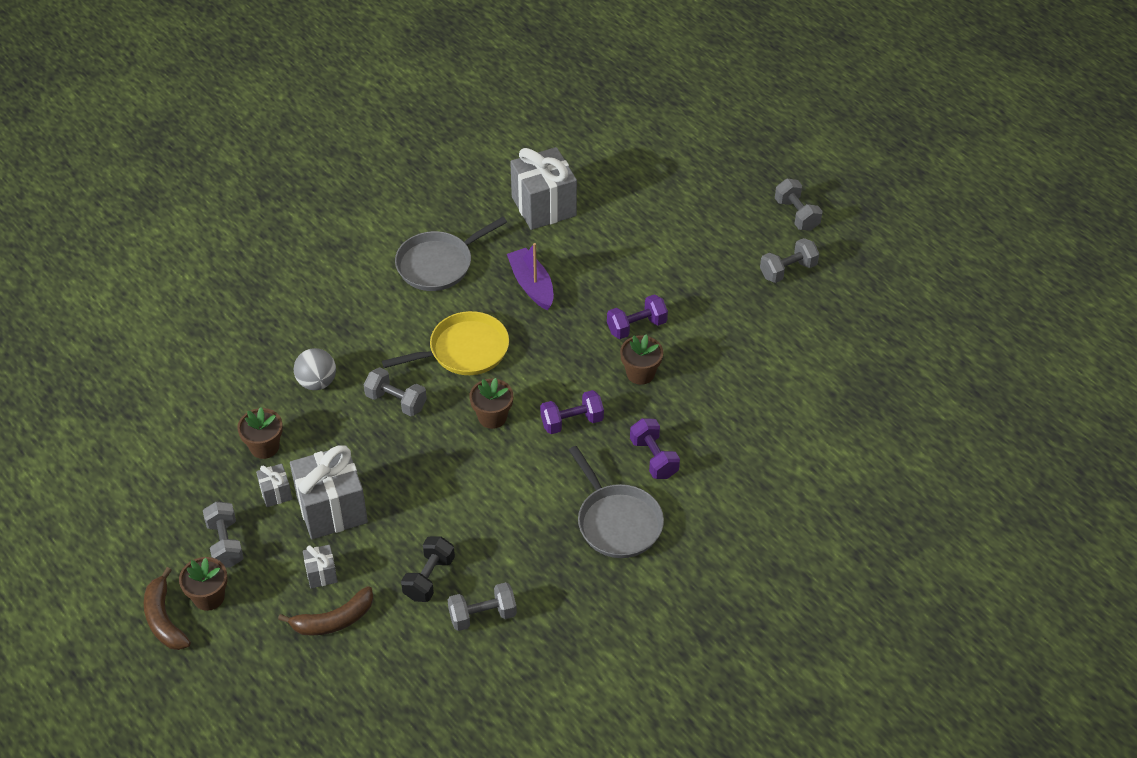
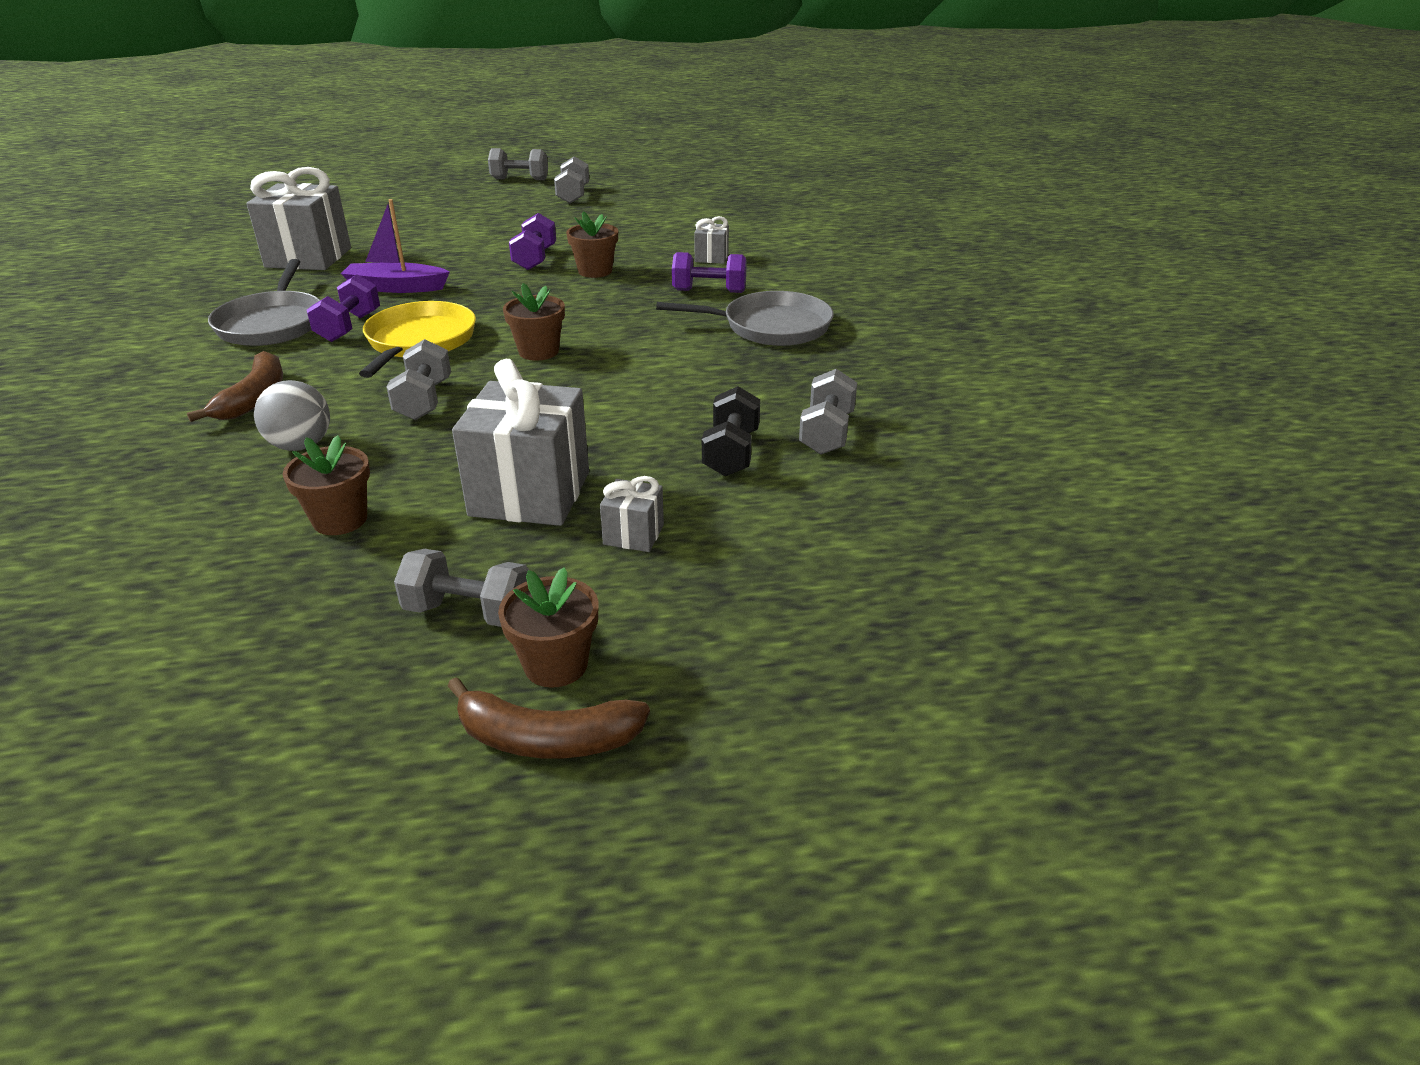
camera: 60 degrees left, 15 degrees down
(276, 493) = (438, 533): grey gift -> grey gift (711, 257)
(334, 620) = (729, 547): brown banana -> brown banana (254, 398)
(396, 401) = (424, 400): grey dumbbell -> grey dumbbell turned 60 degrees counterclockwise
(429, 578) = (731, 453): black dumbbell -> black dumbbell turned 45 degrees clockwise
(572, 422) = (608, 315): purple dumbbell -> purple dumbbell (349, 327)

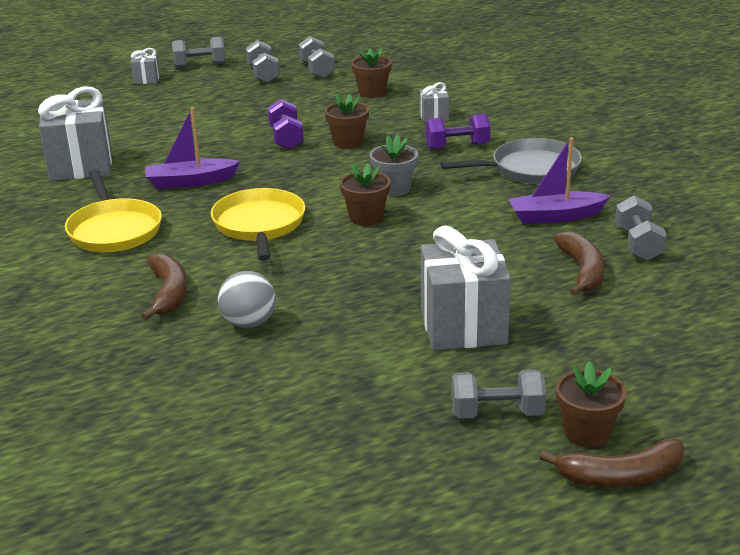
camera: 15 degrees left, 5 degrees down
(272, 324) = (114, 230): grey pan -> yellow pan
(340, 520) = (339, 371): brown flower pot -> brown flower pot (372, 92)
(349, 327) = (185, 222): purple dumbbell -> none
(424, 400) = (312, 272): grey dumbbell -> grey dumbbell (317, 70)
(598, 325) = (394, 188): none -> grey flower pot
(633, 535) = (563, 340): grey gift -> grey gift (146, 79)
(731, 453) = (582, 271): black dumbbell -> brown banana
(754, 384) = (555, 216): none -> purple boat

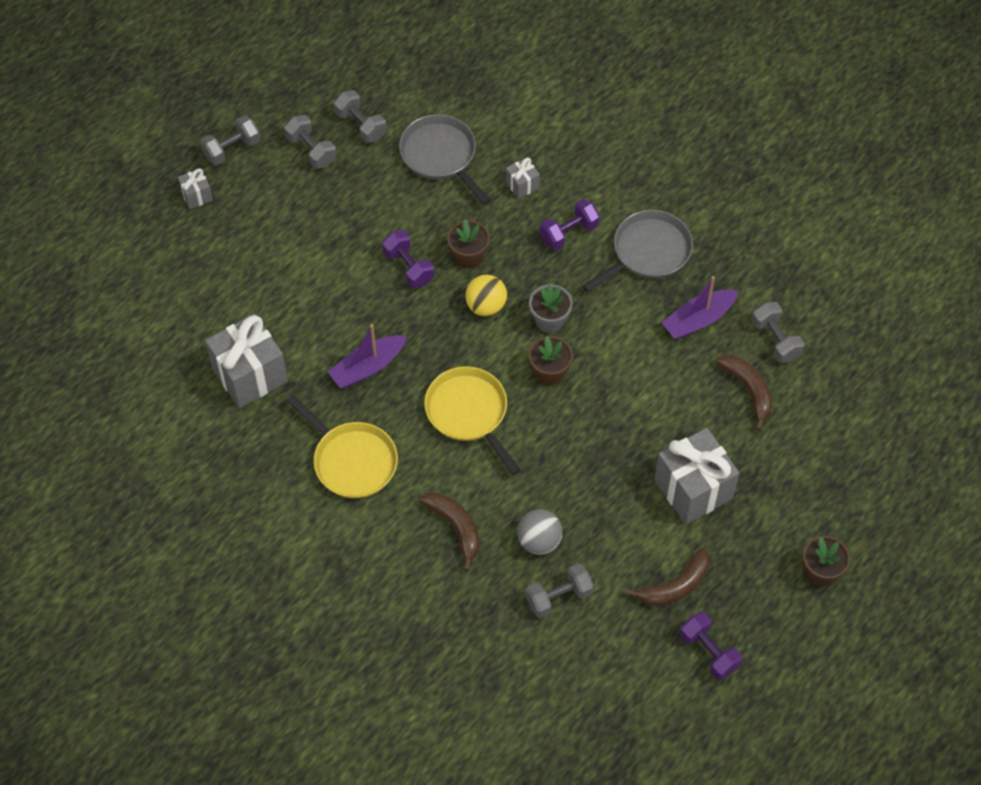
camera: 25 degrees left, 30 degrees up
(338, 170) = (486, 306): none -> yellow ball
(372, 92) = (440, 155): brown flower pot -> grey pan
(379, 466) = (709, 652): none -> purple dumbbell
(497, 413) = (757, 574): grey dumbbell -> grey dumbbell (558, 597)
(621, 476) = (856, 604): brown banana -> brown banana (675, 586)

